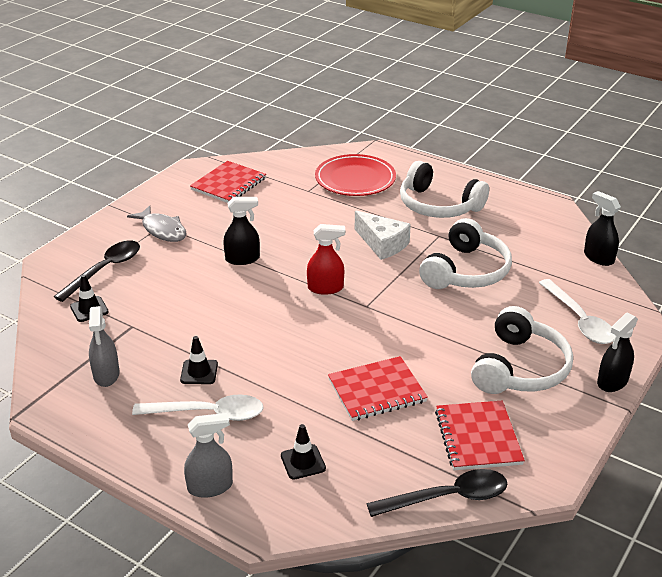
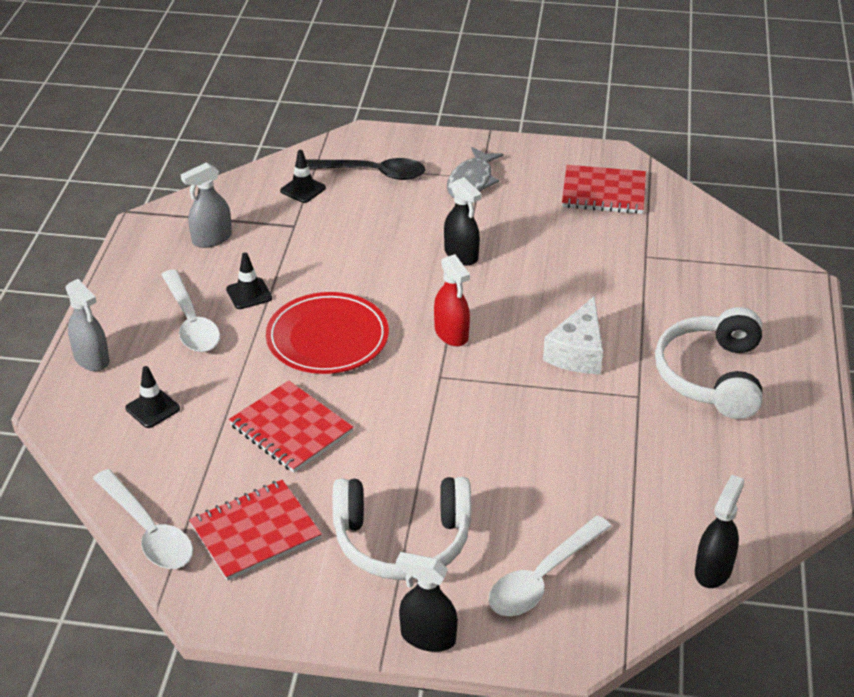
camera: 65 degrees right, 5 degrees up
(355, 179) = (708, 285): red plate -> red plate (327, 338)
(448, 497) = (148, 531): black spoon -> white spoon
(466, 271) = (575, 442): white headphones -> none

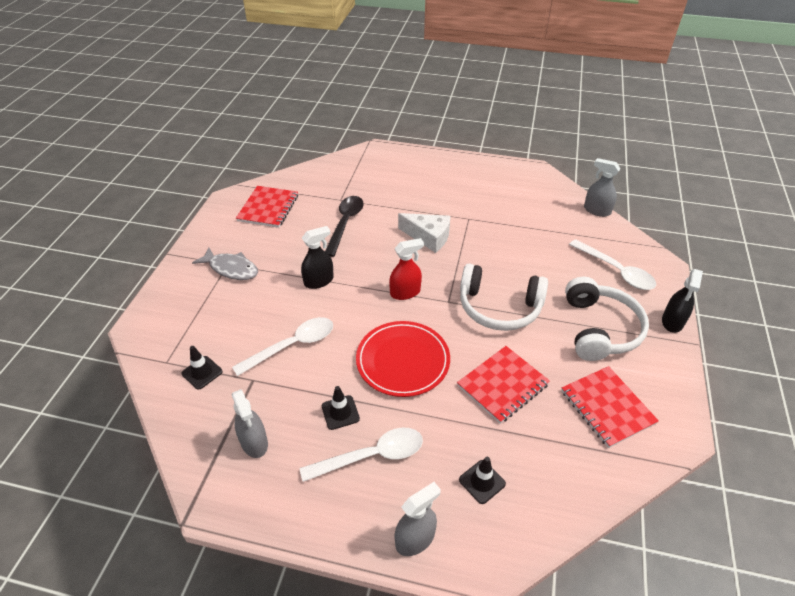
camera: 85 degrees left, 5 degrees up
(148, 531) = (619, 477): white spoon -> white spoon (293, 345)
(373, 173) = (197, 324): black spoon -> black spoon (345, 223)
(711, 376) = (452, 190): white headphones -> white headphones (499, 307)
(713, 570) = (597, 210): black spray bottle -> grey spray bottle

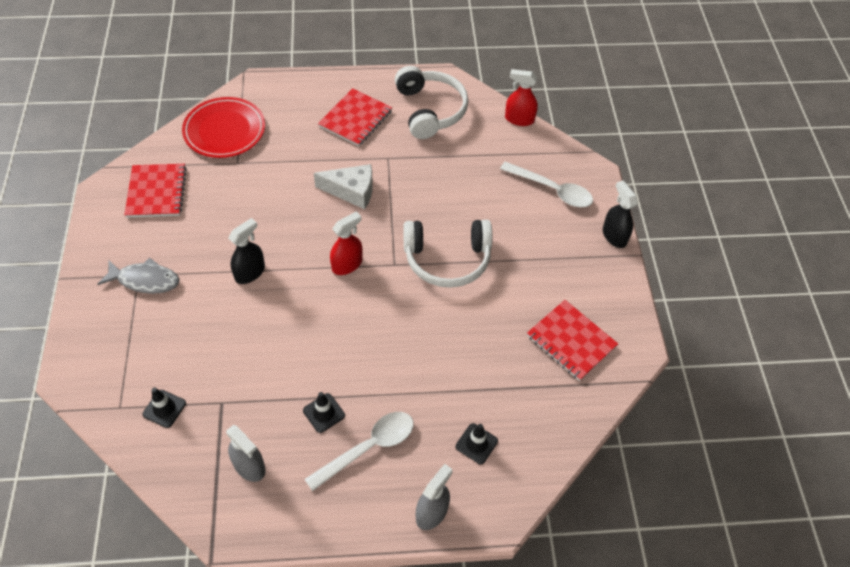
camera: 20 degrees left, 10 degrees up
(293, 345) = (249, 354): white spoon -> none
(345, 223) = (254, 193): black spoon -> none
(403, 361) = (368, 342): red plate -> red plate (224, 130)
(502, 385) = (471, 343): red notebook -> red notebook (355, 119)
(597, 210) = (519, 119): grey spray bottle -> red spray bottle
(600, 329) = (549, 260): white headphones -> white headphones (430, 110)
(672, 322) = (614, 236): black spray bottle -> black spray bottle turned 150 degrees clockwise

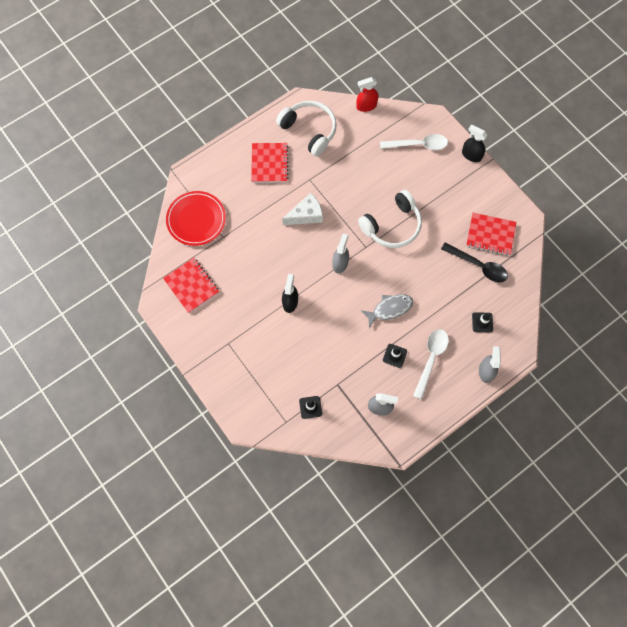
camera: 30 degrees left, 15 degrees up
(145, 280) = (235, 344): grey fish -> grey fish (389, 309)
(347, 264) = (340, 263): red spray bottle -> grey spray bottle
(526, 370) = (478, 266): none -> black spoon

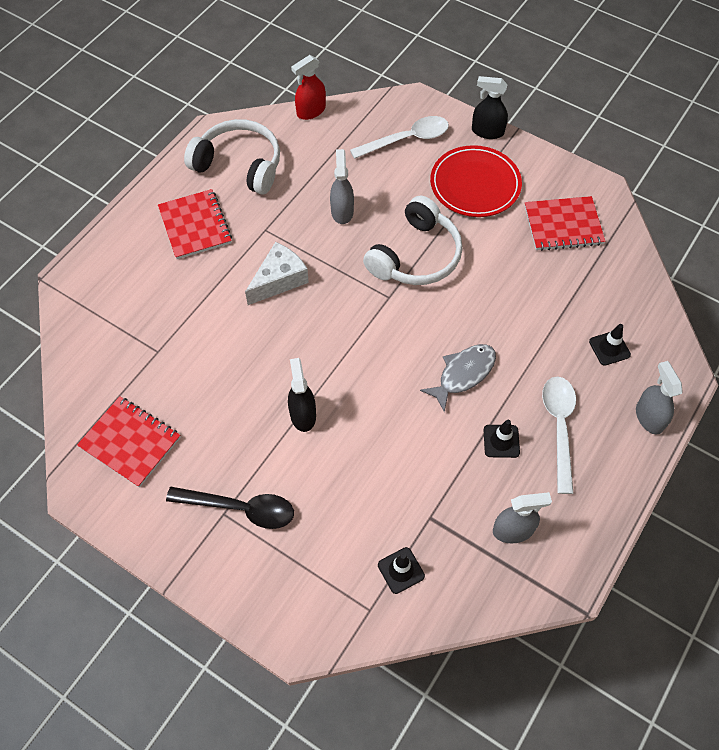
camera: 20 degrees left, 10 degrees down
(196, 219) = (105, 339): red plate -> red plate (475, 184)
(340, 263) = (359, 332): grey spray bottle -> grey spray bottle (342, 211)
(478, 266) = (566, 272): black spoon -> black spoon (241, 509)

